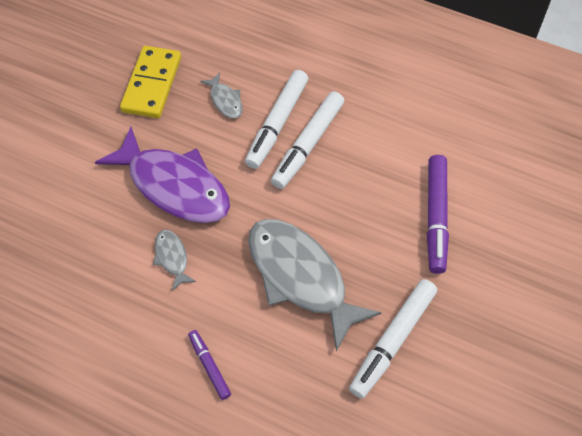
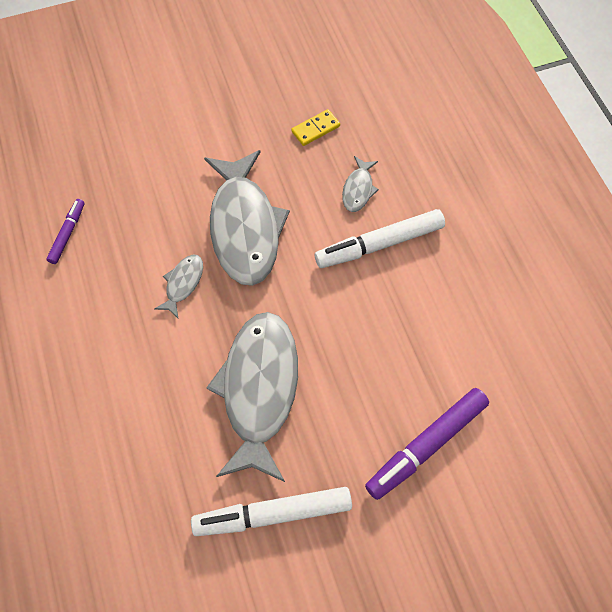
camera: 45 degrees right, 5 degrees up
(152, 84) = (315, 129): yellow domino -> yellow domino, size x0.52
(174, 186) = (244, 227): purple fish -> grey fish
(209, 366) = (119, 394): purple marker -> purple marker (67, 234)
(308, 144) = (385, 284): white marker -> none

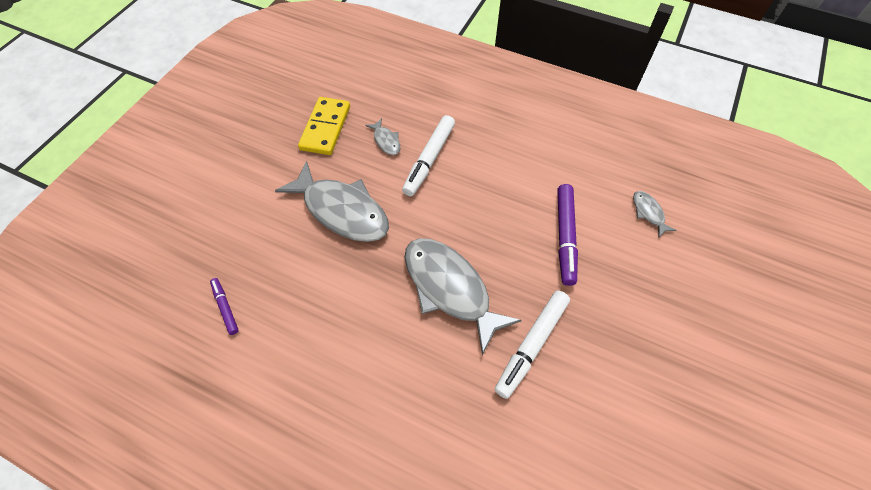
camera: 45 degrees left, 5 degrees down
(183, 283) = (339, 271): grey fish -> grey fish (648, 213)
(315, 129) = (325, 128): yellow domino -> yellow domino, size x1.92

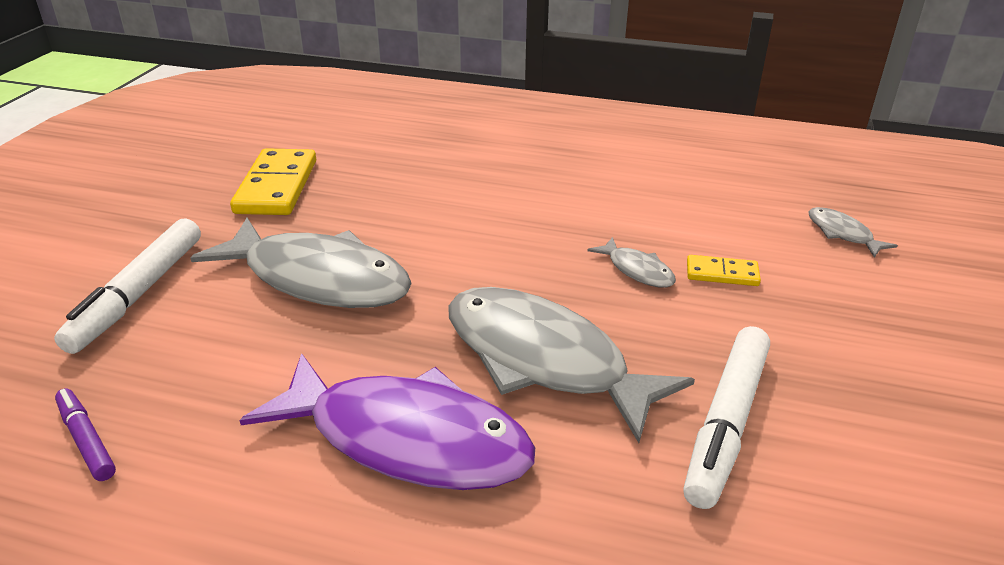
camera: 10 degrees left, 25 degrees down
(373, 330) = (407, 439): none -> purple fish
(386, 141) = (384, 192): grey fish -> grey fish (637, 270)
(429, 159) = (462, 206): white marker -> white marker (138, 294)
(565, 237) = (722, 274): purple marker -> yellow domino

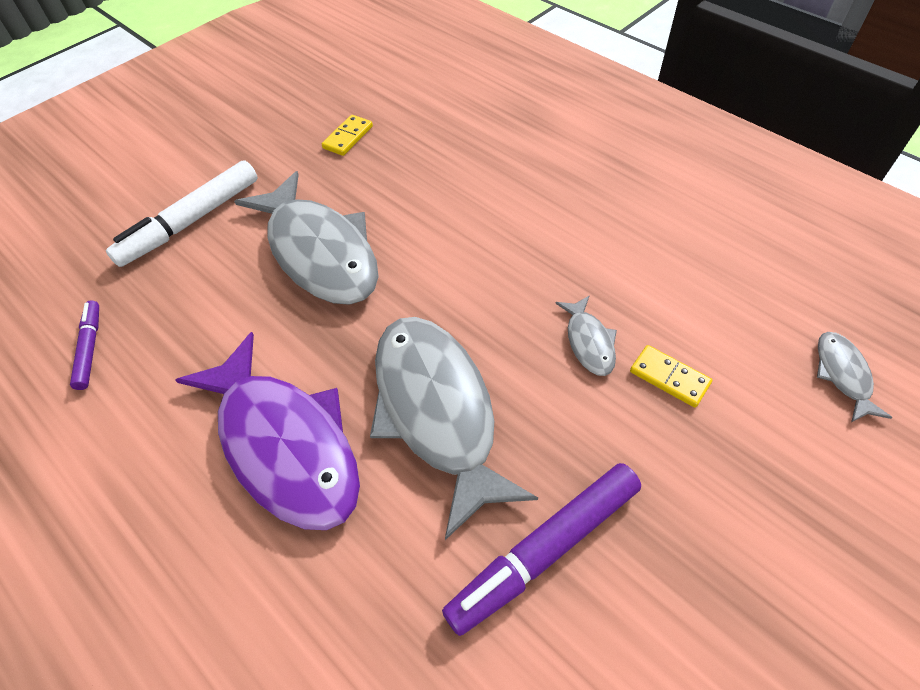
camera: 30 degrees right, 20 degrees up
(277, 186) = (348, 137): yellow domino -> yellow domino, size x0.52
(726, 423) = (544, 550): white marker -> purple marker

